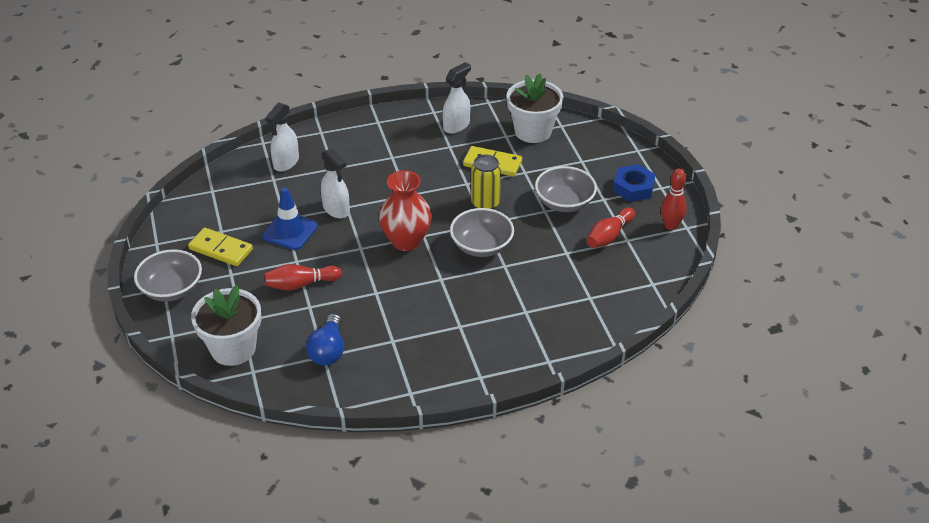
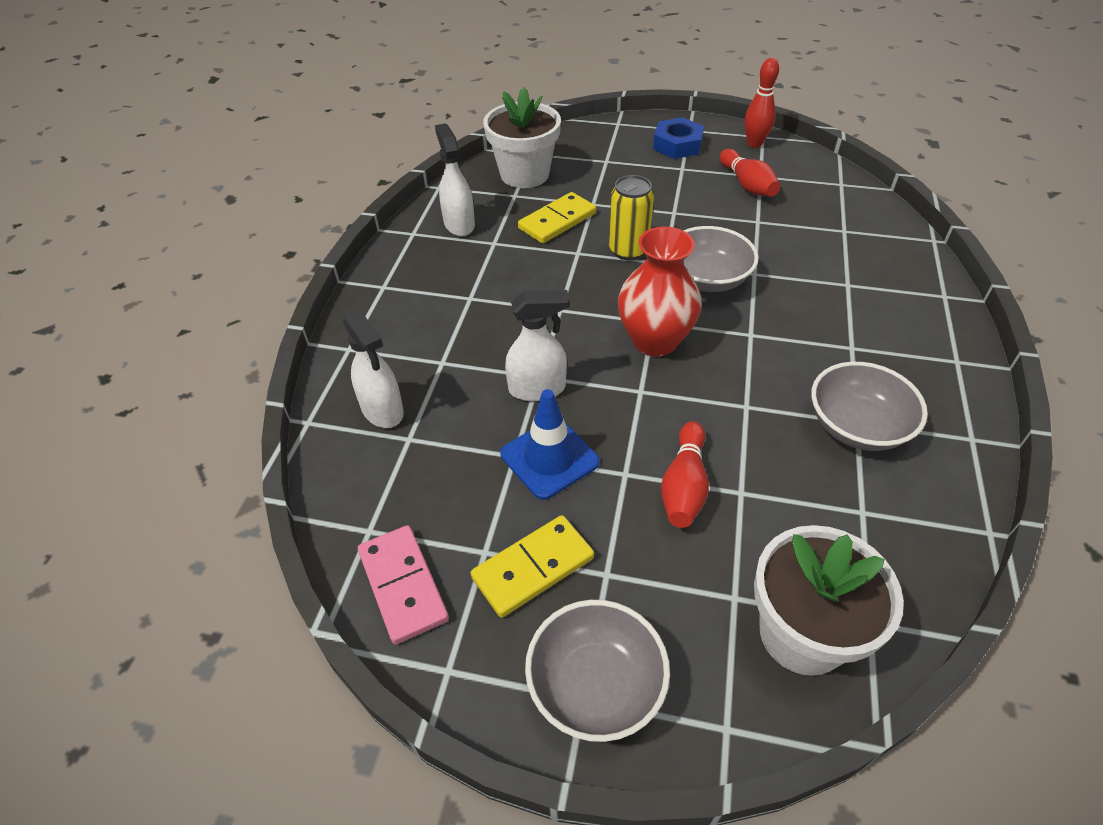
camera: 60 degrees left, 5 degrees up
(189, 213) = (403, 585): none -> pink domino
(328, 350) = (853, 502): blue light bulb -> none
(564, 202) = (669, 194): grey bowl -> grey bowl (857, 426)

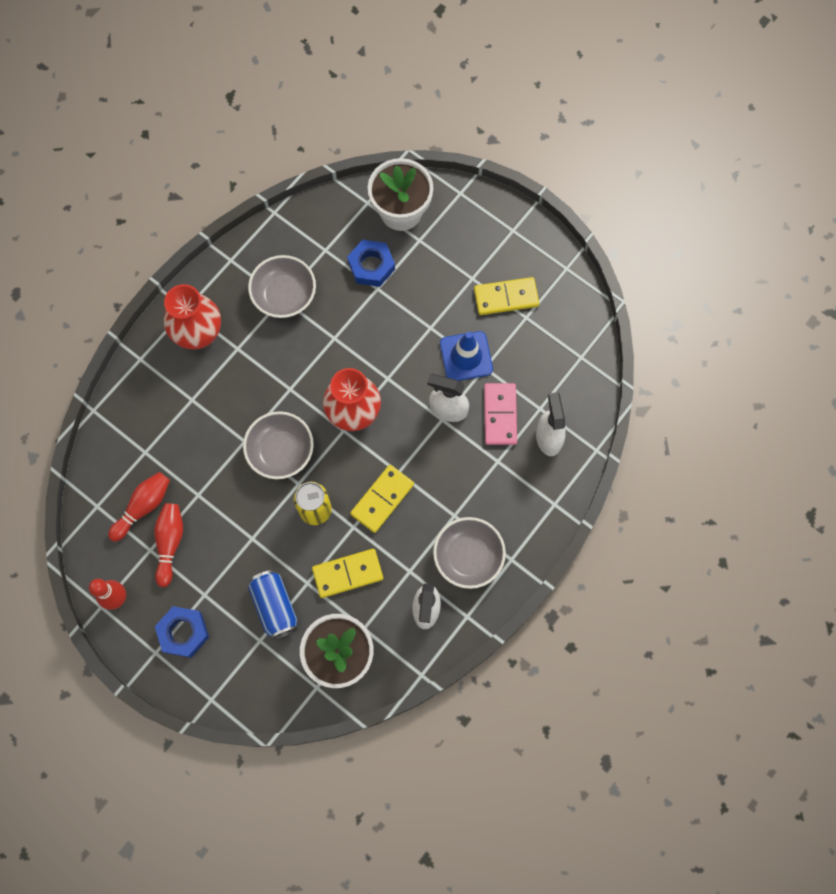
camera: 155 degrees left, 25 degrees up
(403, 585) = (573, 318): pink domino -> pink domino (500, 415)
(562, 282) = (382, 499): none -> yellow domino
(595, 685) = (504, 232): grey bowl -> grey bowl (468, 557)
(610, 181) = (275, 606): none -> blue can
(684, 486) = (404, 305): red bowling pin -> red bowling pin (143, 507)
(775, 520) = (371, 266): none -> blue nut
(911, 343) = (199, 334): none -> red vase

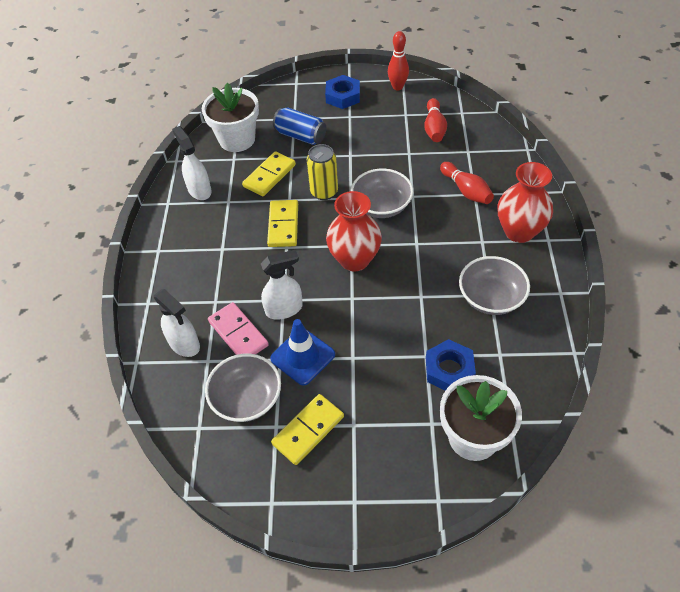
camera: 145 degrees right, 20 degrees down
(170, 543) = (397, 123): red bowling pin -> red bowling pin (466, 190)
(468, 557) = (192, 233): grey bowl -> grey bowl (247, 399)

